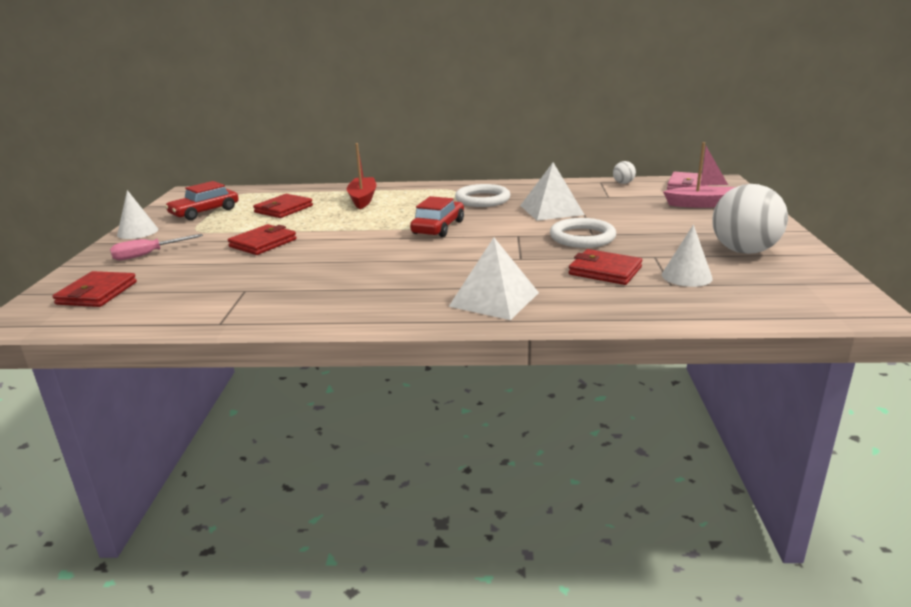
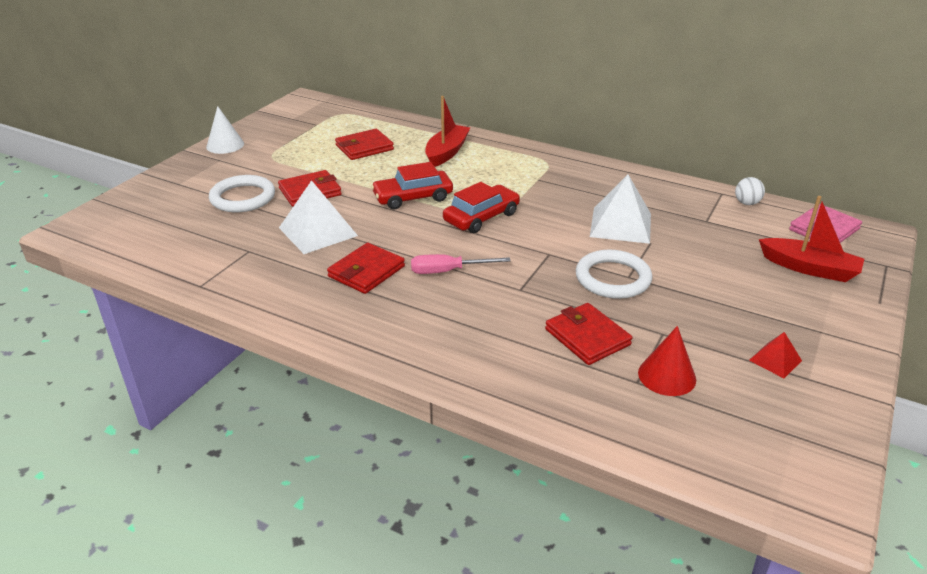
camera: 25 degrees right, 10 degrees up
(97, 293) = (142, 216): red wallet -> red wallet (366, 271)
(148, 254) = (211, 178): pink screwdriver -> pink screwdriver (447, 271)
(204, 212) = (296, 132): red car -> red car (413, 197)
(482, 199) = (563, 187): white ring -> white ring (243, 198)
(494, 299) = (443, 338): white pyramid -> white pyramid (318, 231)
(686, 276) = (667, 376): white cone -> red cone
(704, 204) = (809, 268): pink boat -> red boat
(744, 251) = (775, 360): white ball -> red pyramid

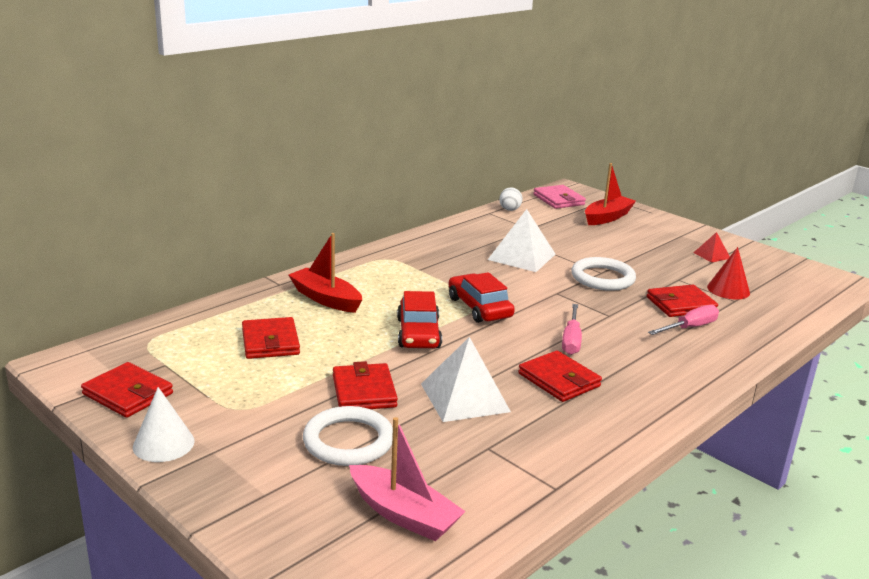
camera: 75 degrees left, 10 degrees down
(162, 230) = (403, 514): none -> pink boat
(276, 123) = (128, 394): none -> red wallet
(529, 345) = (690, 328): none -> pink screwdriver

